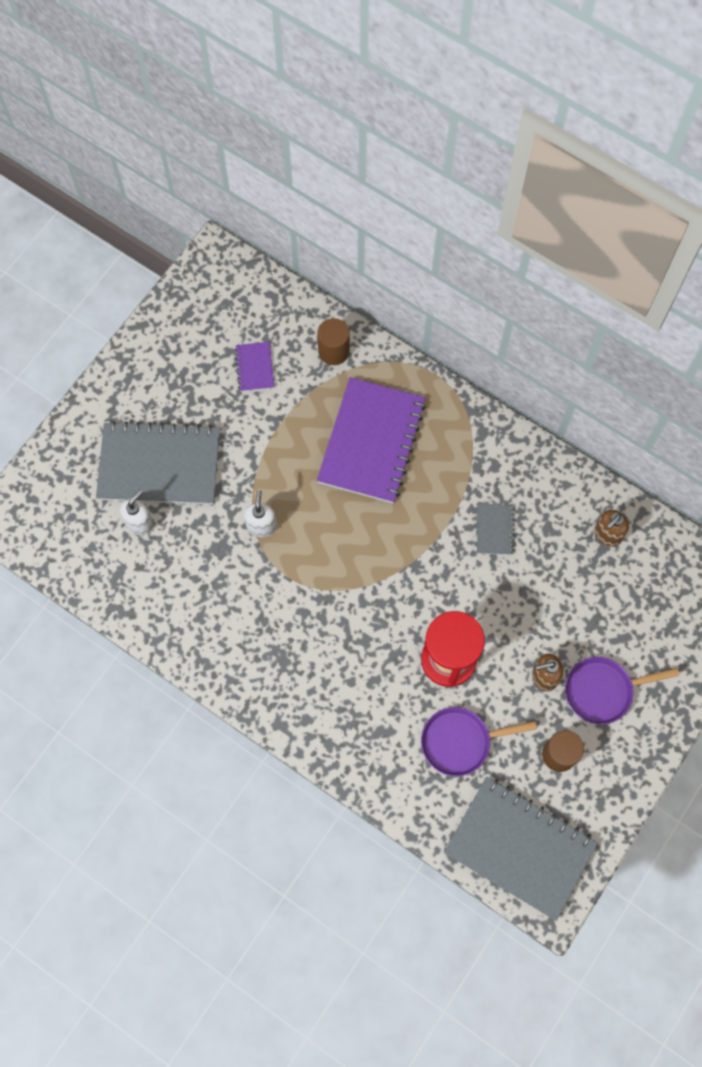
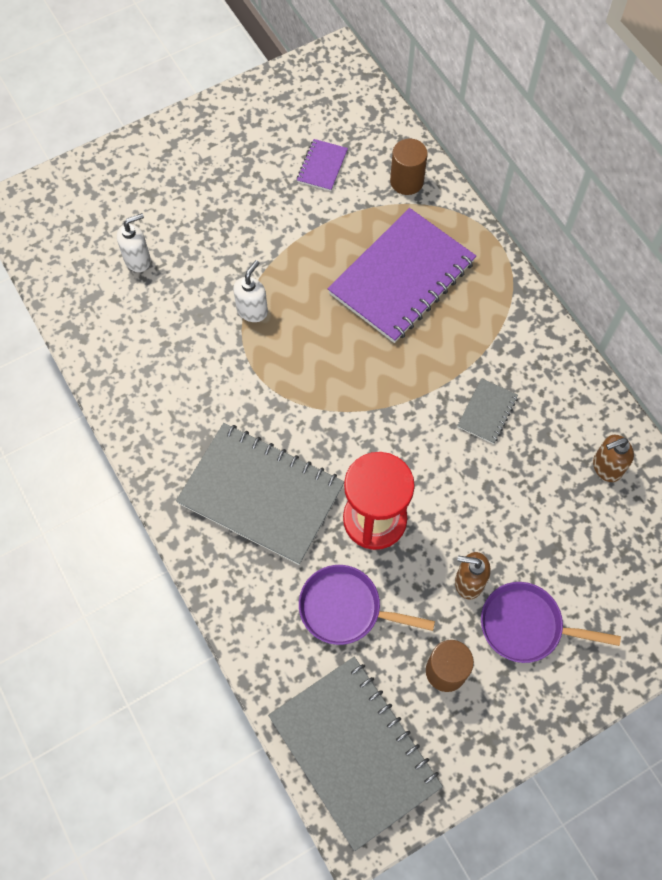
camera: 25 degrees right, 5 degrees down
(159, 465) = (184, 216): grey notebook -> grey notebook (261, 494)

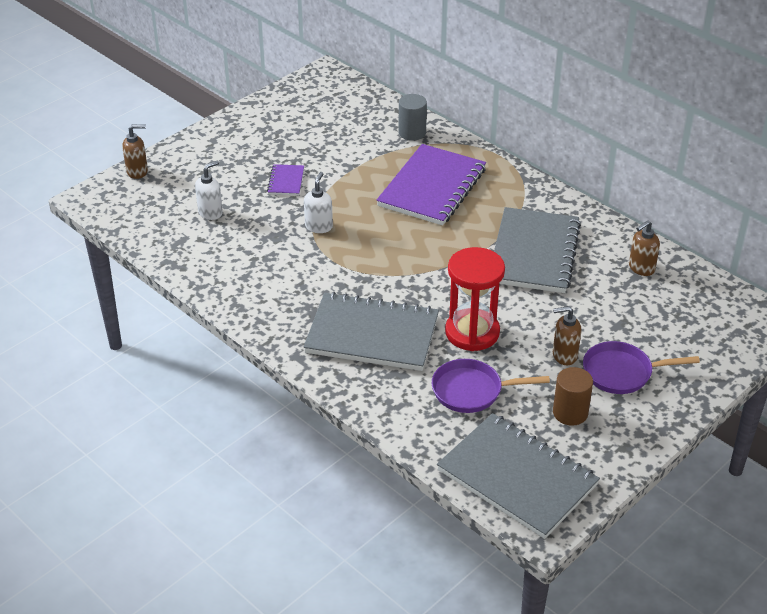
camera: 15 degrees left, 25 degrees down
(75, 175) = (137, 172): none -> brown soap dispenser
(322, 166) = (341, 135): purple notebook -> purple notebook (286, 181)
(406, 181) = (412, 133): brown cylinder -> grey cylinder
(487, 412) = (534, 253): grey notebook -> grey notebook, size x2.28

